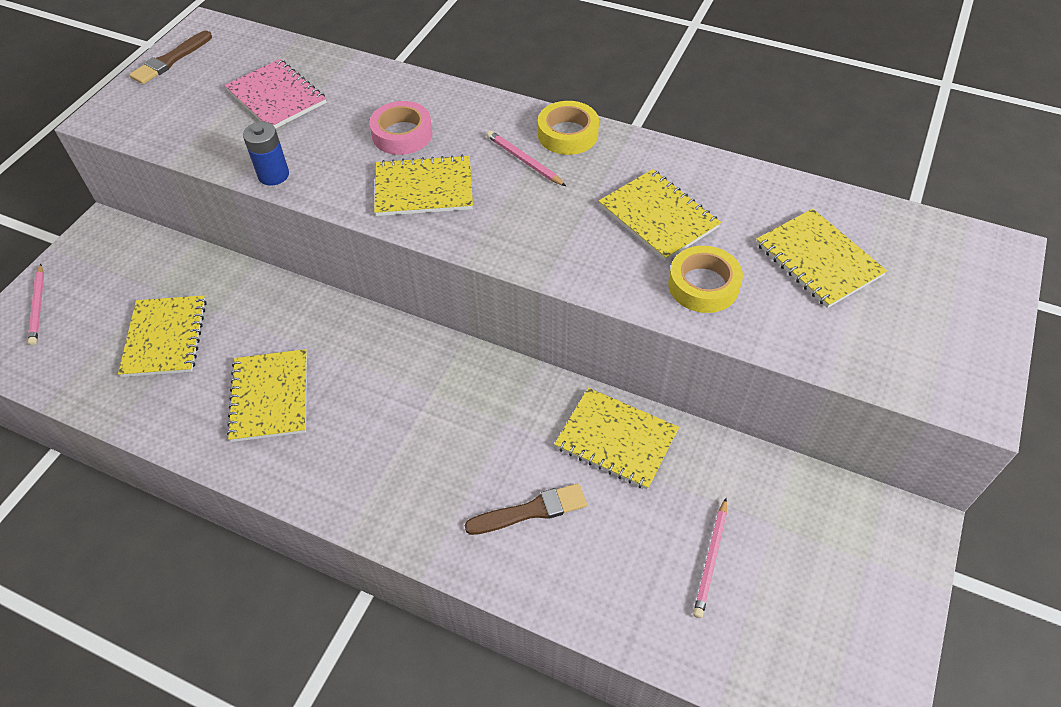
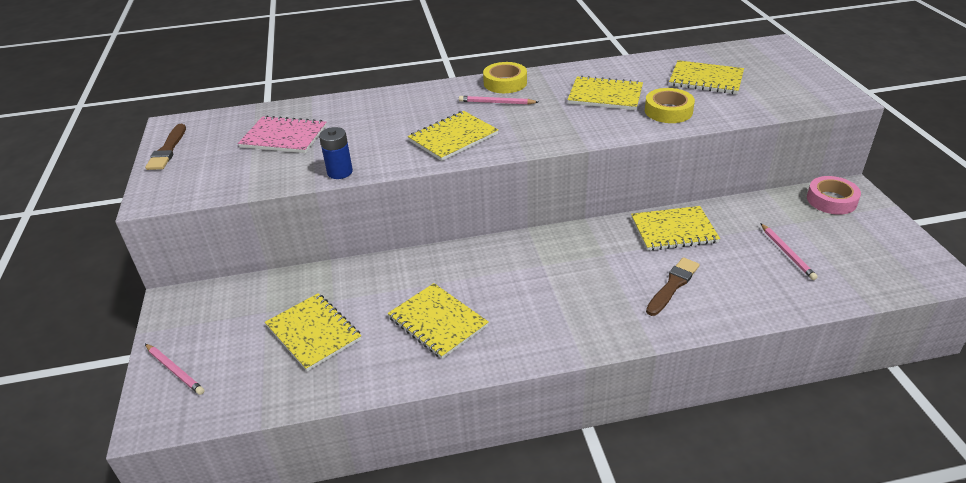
camera: 35 degrees left, 15 degrees down
(402, 134) = (402, 120): pink tape -> pink tape (831, 200)

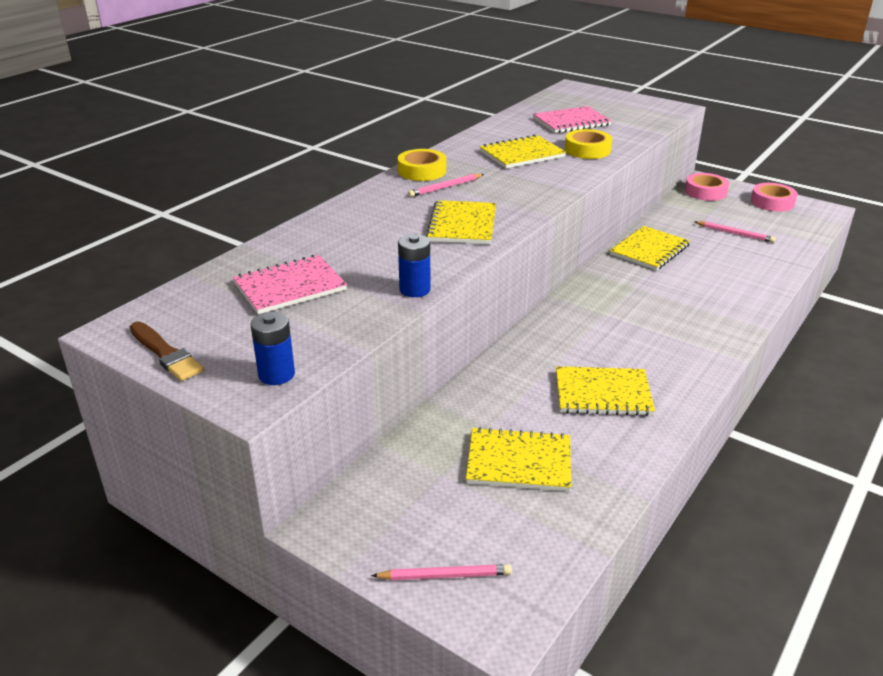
camera: 45 degrees left, 5 degrees down
(186, 189) = (276, 374): none -> blue battery
(673, 285) = (708, 284): brown brush -> none
(706, 79) = (571, 122): yellow notebook -> pink notebook
(891, 241) = (772, 202): none -> pink tape

